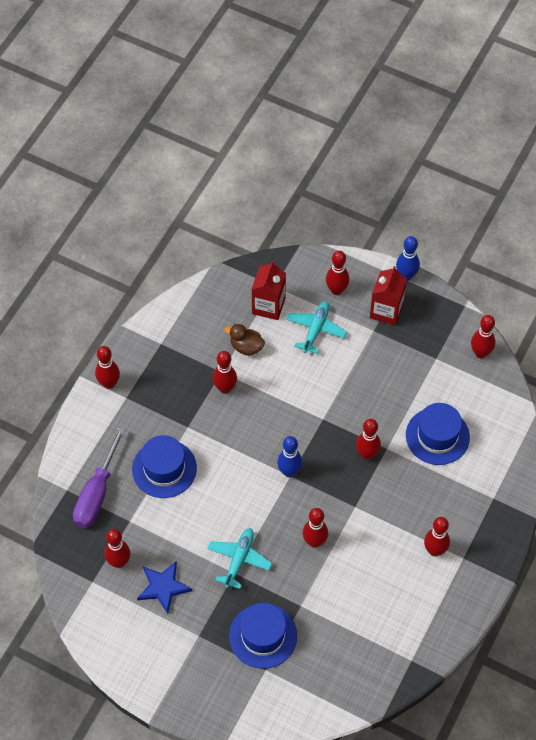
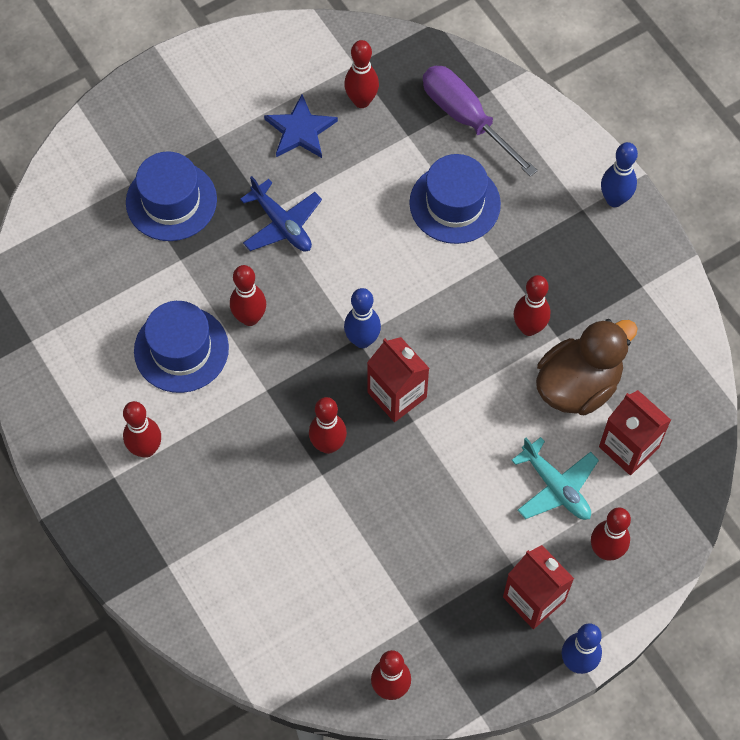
camera: 120 degrees right, 5 degrees up
(109, 383) = (614, 199): red bowling pin -> blue bowling pin
(239, 559) = (282, 224): turquoise plane -> blue plane
(246, 347) = (578, 385): brown duck -> brown duck, size x1.80
(312, 435) = (397, 395): none -> red carton
(437, 436) = (299, 549): blue hat -> blue hat (181, 349)

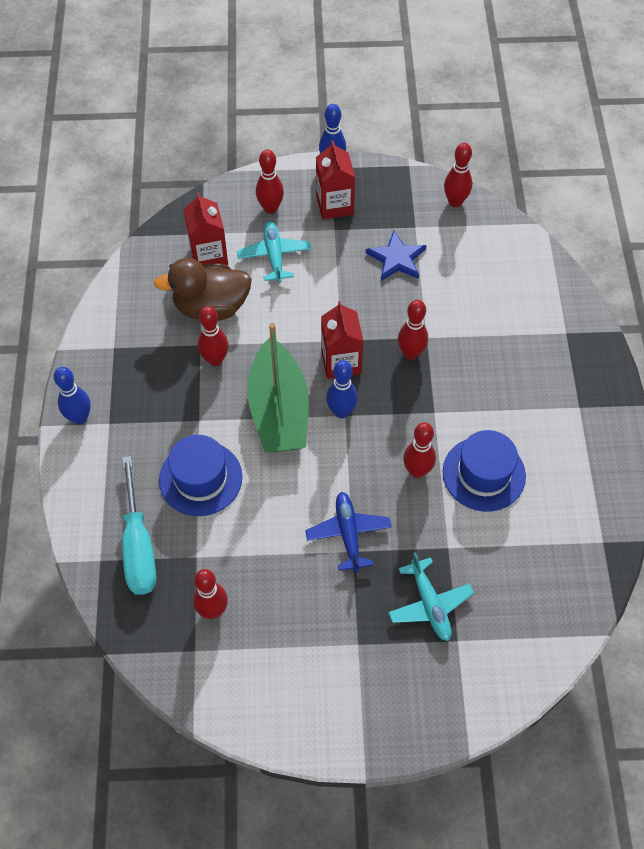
camera: 150 degrees left, 5 degrees down
(146, 449) = (546, 414): red bowling pin -> none
(171, 201) = (429, 604): blue hat -> turquoise plane
(300, 130) = (282, 611): blue star -> blue star (396, 258)
(426, 308) = (279, 410): none -> green boat
(466, 118) = (138, 545): purple screwdriver -> turquoise screwdriver

